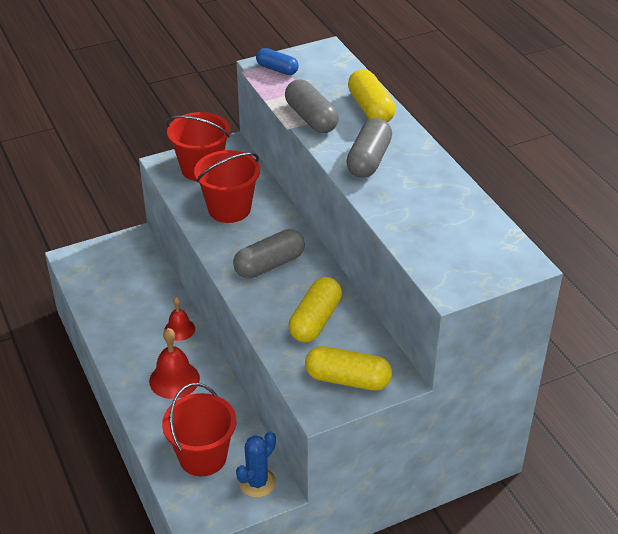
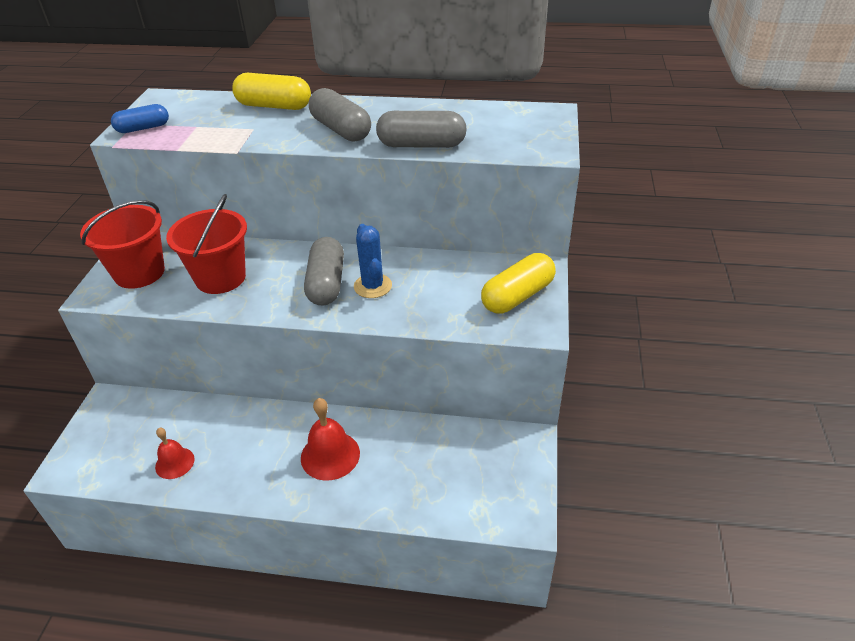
camera: 55 degrees left, 0 degrees up
(179, 329) = (269, 421): red bell -> red bell (174, 463)
(203, 457) = (448, 477): red bucket -> none
(257, 483) = (510, 449): blue cactus -> blue cactus (372, 286)
(311, 118) = (242, 136): grey capsule -> grey capsule (421, 145)
(315, 320) = (427, 285): yellow capsule -> none

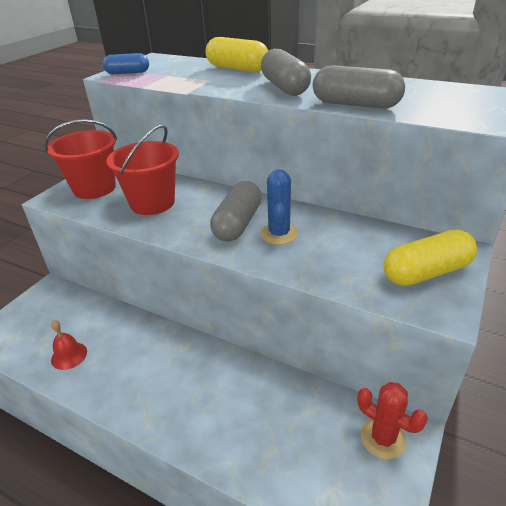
camera: 20 degrees right, 5 degrees down
(330, 455) = (199, 388): red bell -> none
(509, 450) = (383, 438): none -> red cactus

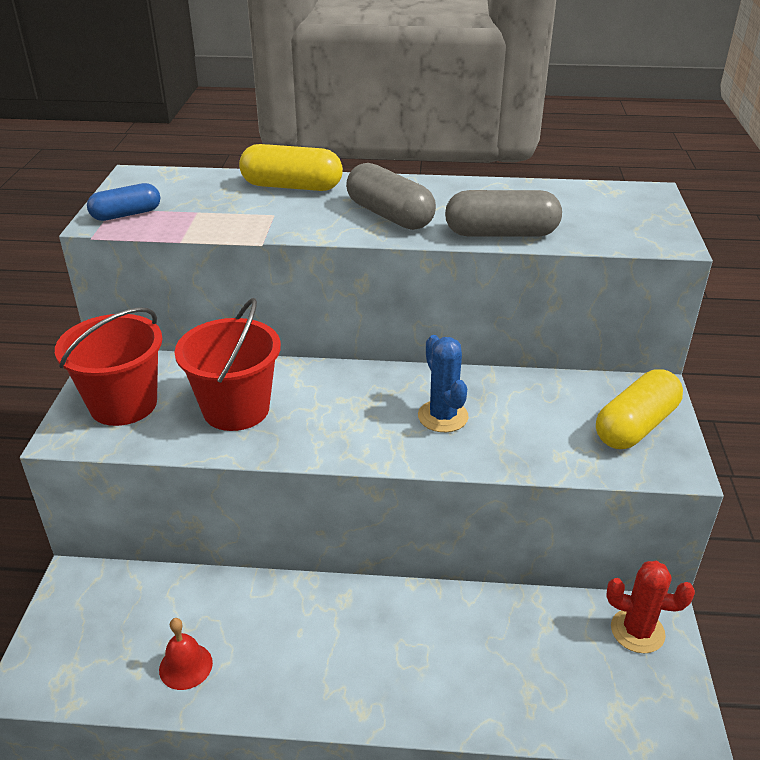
camera: 25 degrees left, 0 degrees up
(238, 224) = (380, 414): grey capsule -> none

